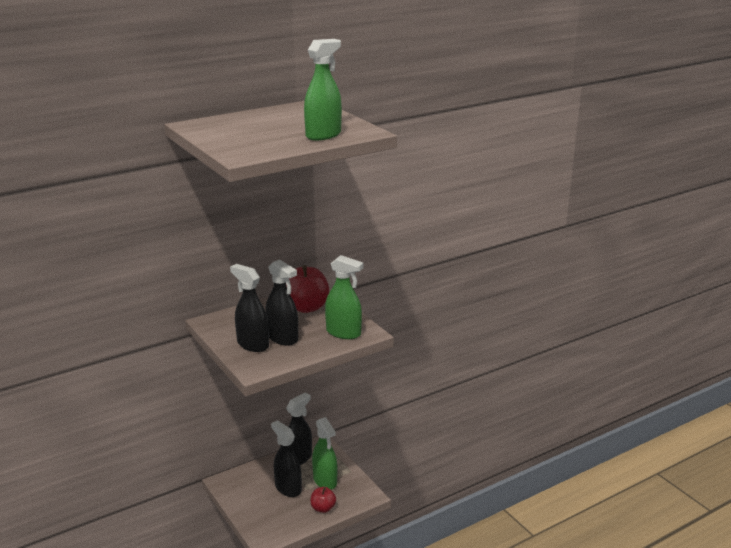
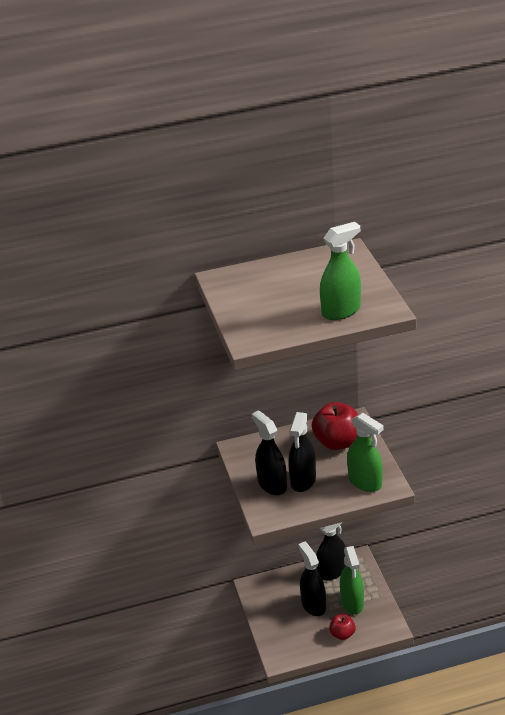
camera: 20 degrees right, 10 degrees up
(282, 338) = (303, 480): black spray bottle -> black spray bottle turned 45 degrees clockwise

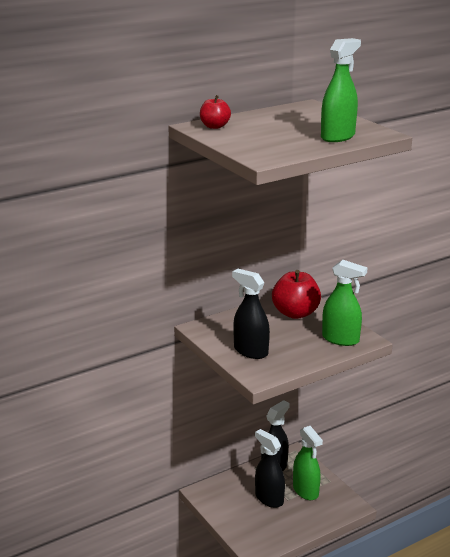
camera: 20 degrees left, 10 degrees down
(303, 480) = (279, 344): black spray bottle -> none
(342, 634) = (308, 519): red apple -> red apple (214, 126)

